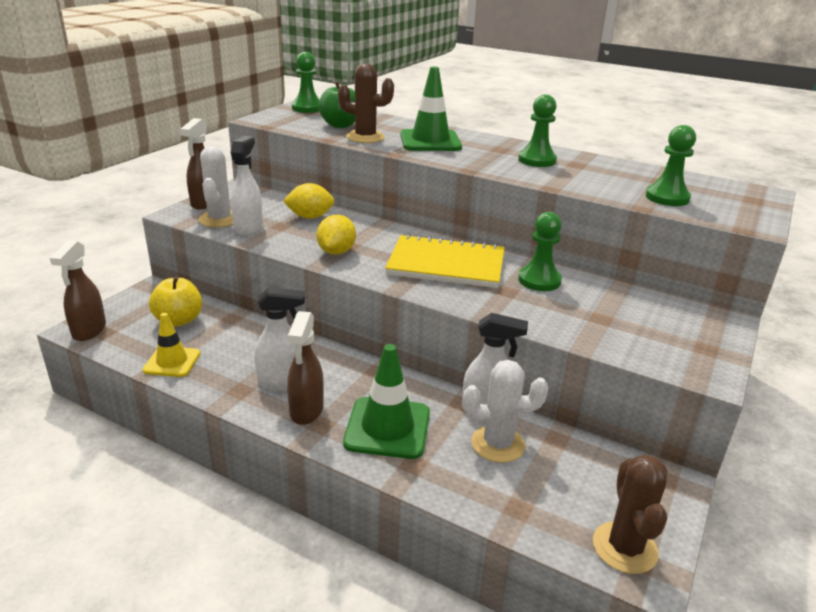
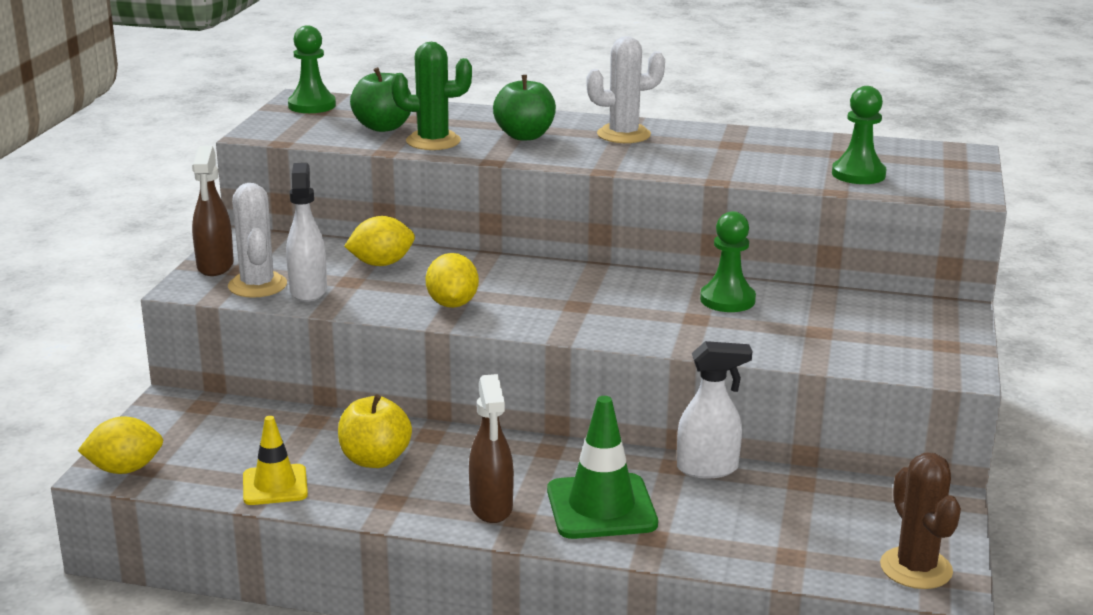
camera: 15 degrees left, 5 degrees down
(89, 331) = (125, 469): brown spray bottle -> yellow lemon
(179, 320) = (242, 435): yellow apple -> yellow apple (375, 460)
(282, 382) = (439, 483): white spray bottle -> none
(365, 137) = (433, 141): brown cactus -> green cactus
(430, 141) = (524, 136): green traffic cone -> green apple
(446, 265) = (603, 298): yellow notebook -> none
(498, 444) = (738, 500): white cactus -> white cactus (623, 135)
(537, 160) = (679, 145): green pawn -> none

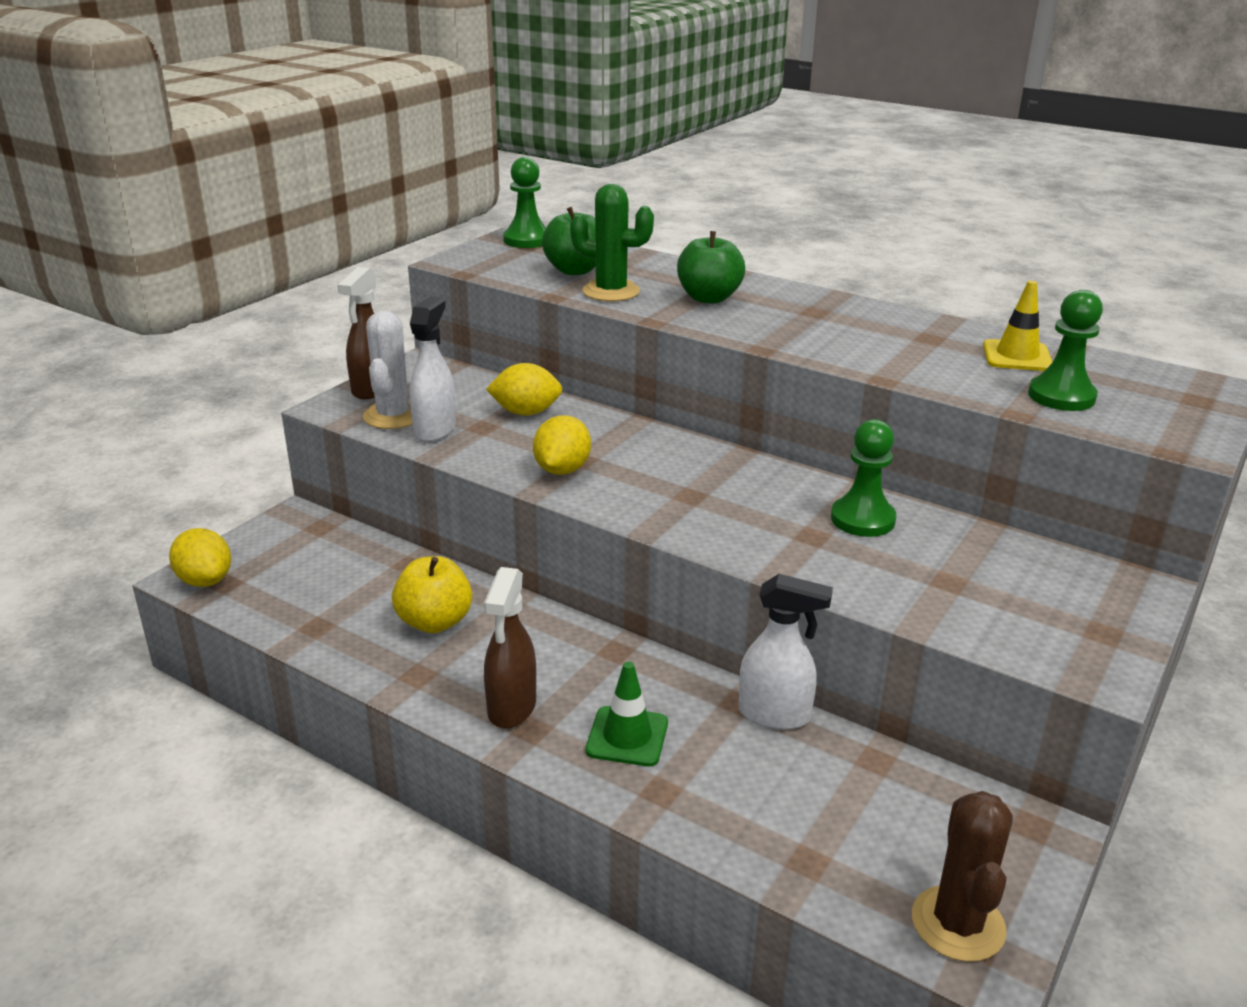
camera: 20 degrees right, 5 degrees up
(125, 469) = (205, 580): yellow lemon -> yellow lemon turned 45 degrees clockwise
(275, 485) = (322, 630): yellow traffic cone -> yellow traffic cone (1017, 356)
(601, 507) = (627, 736): green traffic cone -> green traffic cone, size x0.64
(623, 135) = (816, 310): white cactus -> none

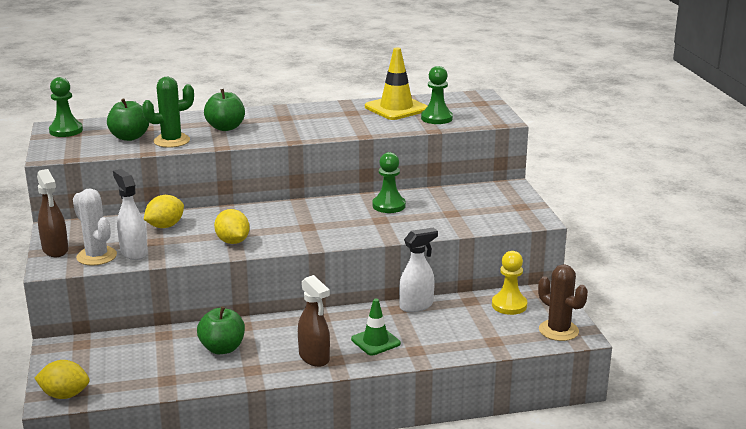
camera: 45 degrees left, 5 degrees down
(435, 622) = (222, 348): yellow apple -> green apple
(932, 811) = (509, 305): none -> yellow pawn
(1017, 356) = (396, 108): yellow traffic cone -> yellow traffic cone, size x1.55

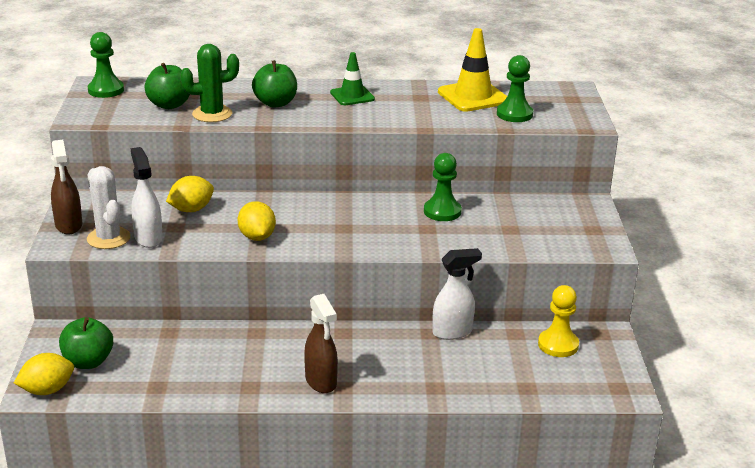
camera: 10 degrees right, 5 degrees up
(65, 395) = (47, 390): yellow lemon -> yellow lemon turned 45 degrees counterclockwise
(222, 348) = (226, 357): green apple -> green apple (88, 362)
(375, 341) = (394, 370): green traffic cone -> green traffic cone (352, 96)
(558, 330) = (606, 384): brown cactus -> none

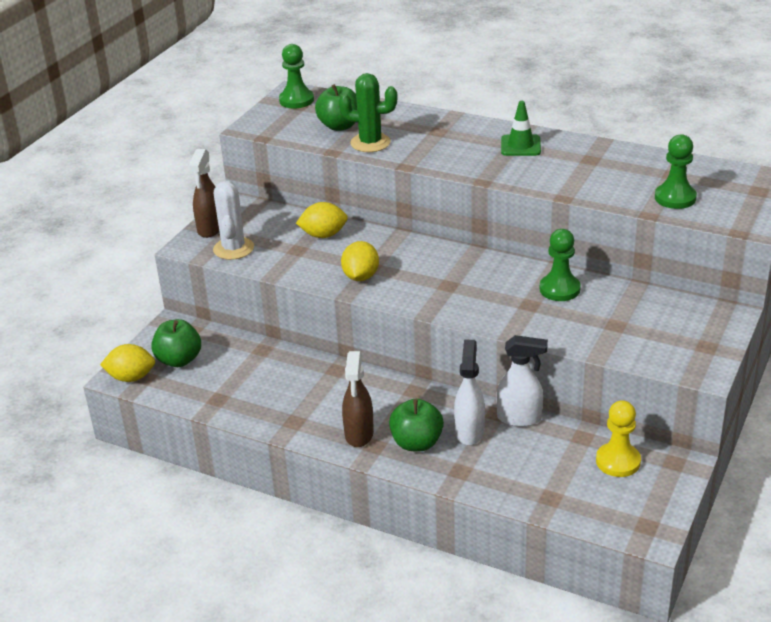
camera: 30 degrees right, 5 degrees up
(148, 238) = (266, 256): white spray bottle -> white spray bottle (469, 431)
(275, 103) = (439, 141): green apple -> green apple (416, 443)
(473, 97) = (647, 168): yellow traffic cone -> none

